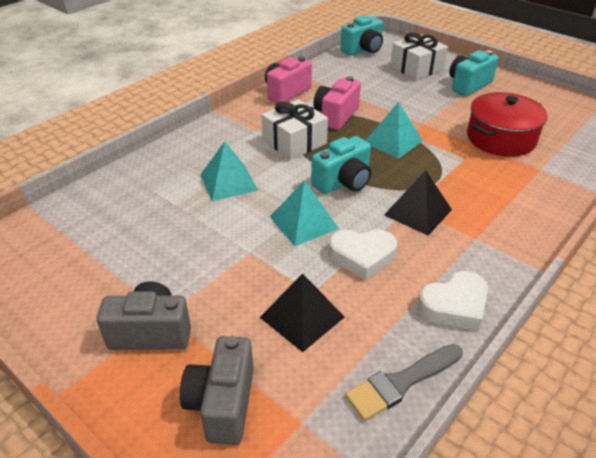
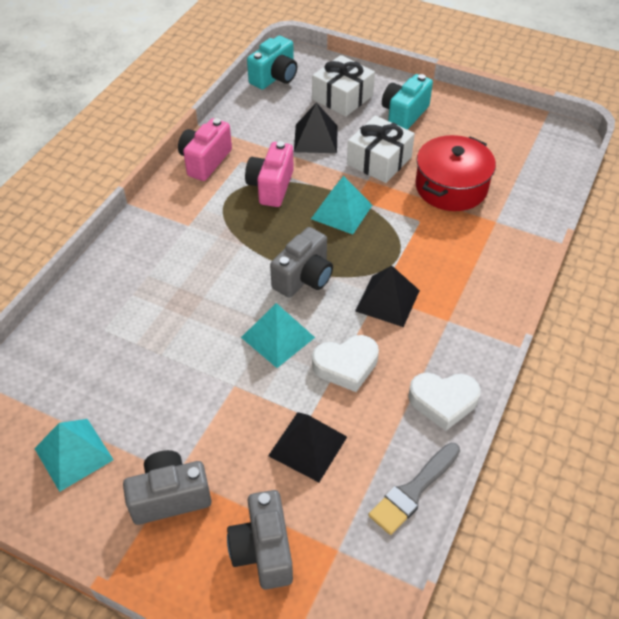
camera: 15 degrees left, 10 degrees up
(228, 182) = (182, 302): turquoise pyramid -> turquoise pyramid (73, 454)
(294, 142) = (236, 233): white gift -> white gift (379, 161)
(343, 182) = (304, 278): turquoise camera -> grey camera
(385, 90) = (315, 138): none -> black pyramid
(454, 306) = (443, 401): white heart -> white heart turned 45 degrees clockwise

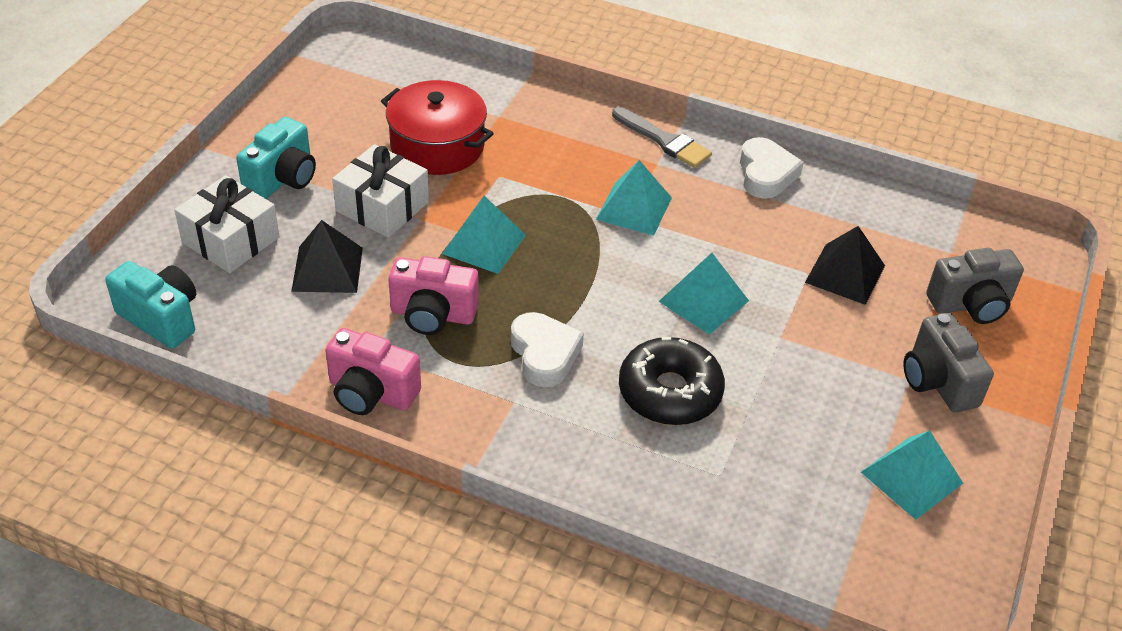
camera: 95 degrees left, 5 degrees down
(185, 307) = (669, 392): none -> black donut
(304, 278) = (605, 279): grey camera -> none
(346, 366) = (734, 243): white heart -> white heart (544, 354)
(387, 300) = (634, 208): black pyramid -> turquoise pyramid
(404, 114) = (282, 179): turquoise camera -> turquoise camera turned 90 degrees counterclockwise
(413, 491) = (874, 200): grey brush -> grey brush (664, 140)

